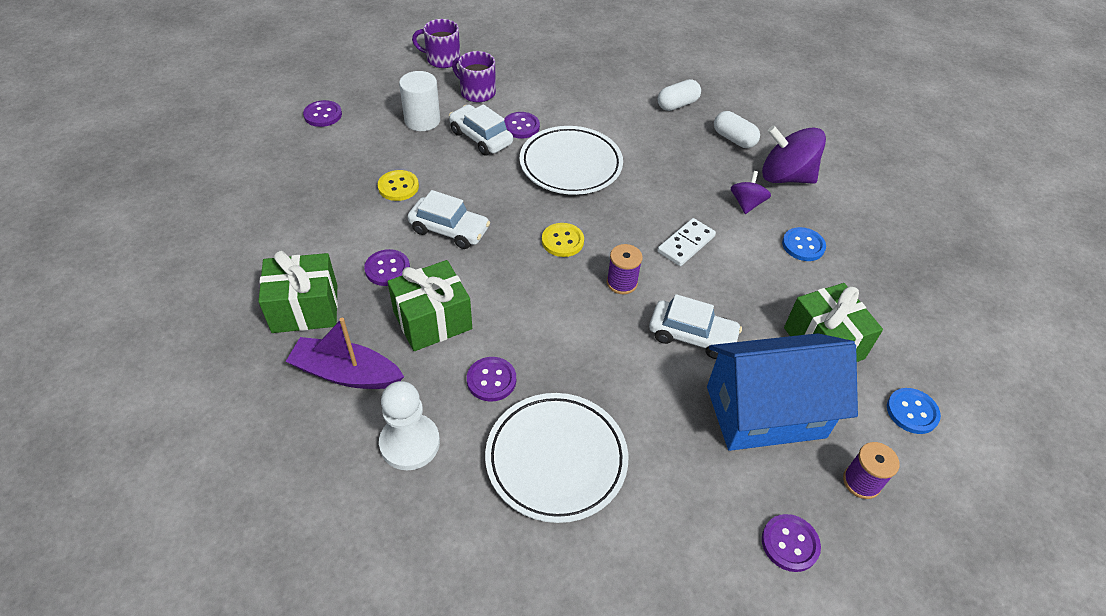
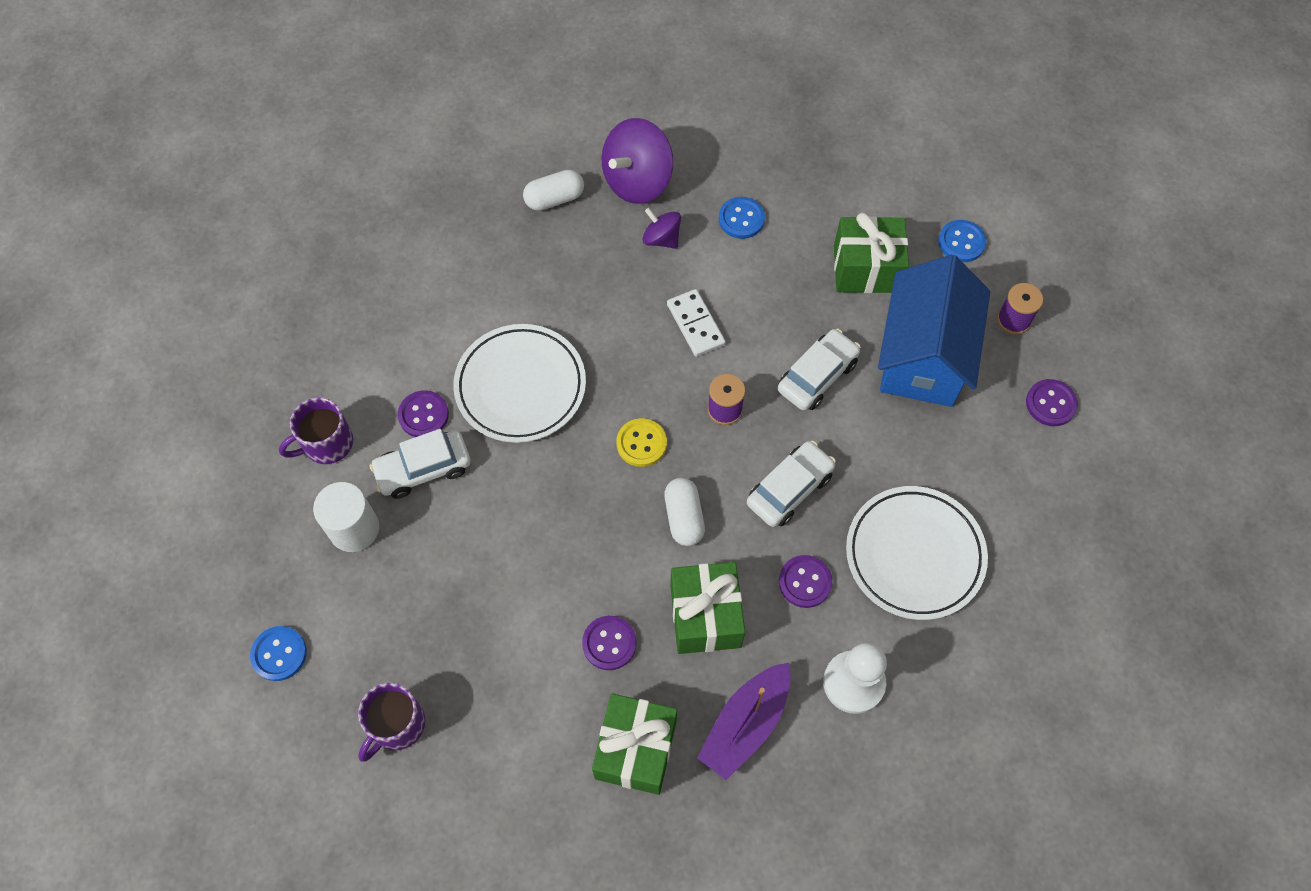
camera: 65 degrees left, 15 degrees up
(323, 115) = (279, 654): purple button -> blue button
(398, 187) = (472, 594): yellow button -> none
(442, 59) = (228, 464): purple mug -> purple mug (396, 725)
(449, 230) = (574, 557): white car -> white car (789, 489)
(677, 104) = (466, 226): white capsule -> white capsule (684, 517)

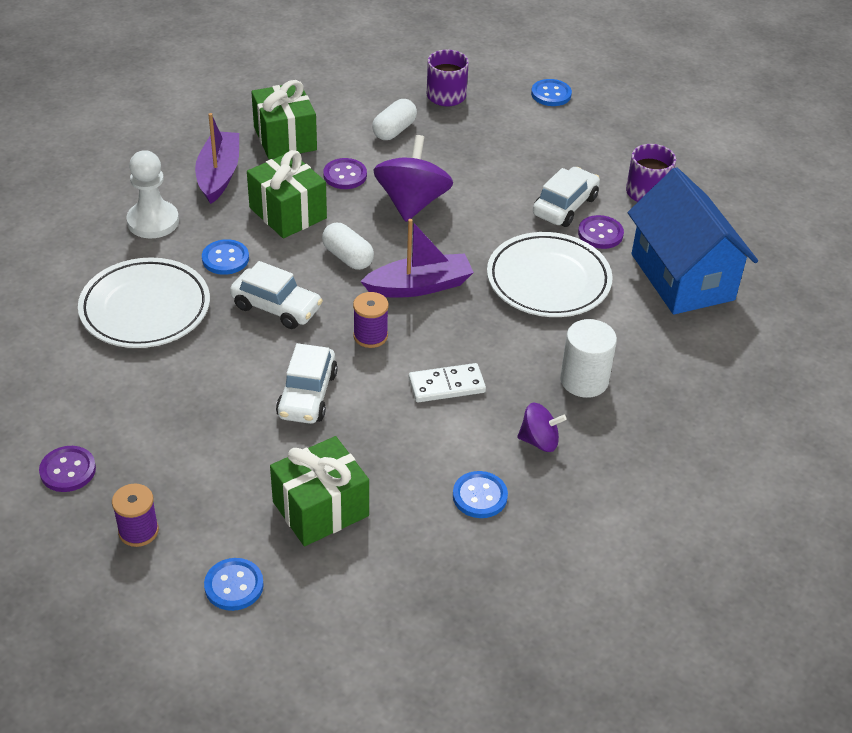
camera: 145 degrees right, 20 degrees down
(354, 529) = (574, 160): white cylinder -> white cylinder (584, 380)
(554, 199) = (669, 428): white capsule -> white capsule (394, 130)
(637, 181) = (610, 482): purple spinning top -> purple spinning top (412, 203)
(641, 443) = (419, 286): yellow button -> purple boat
(696, 324) = (446, 386): white domino -> white domino turned 45 degrees counterclockwise
(789, 489) = (276, 307): white car -> white car turned 75 degrees counterclockwise
(805, 582) = (225, 259): purple button -> blue button
(923, 357) = (216, 455): blue house -> blue house (682, 277)

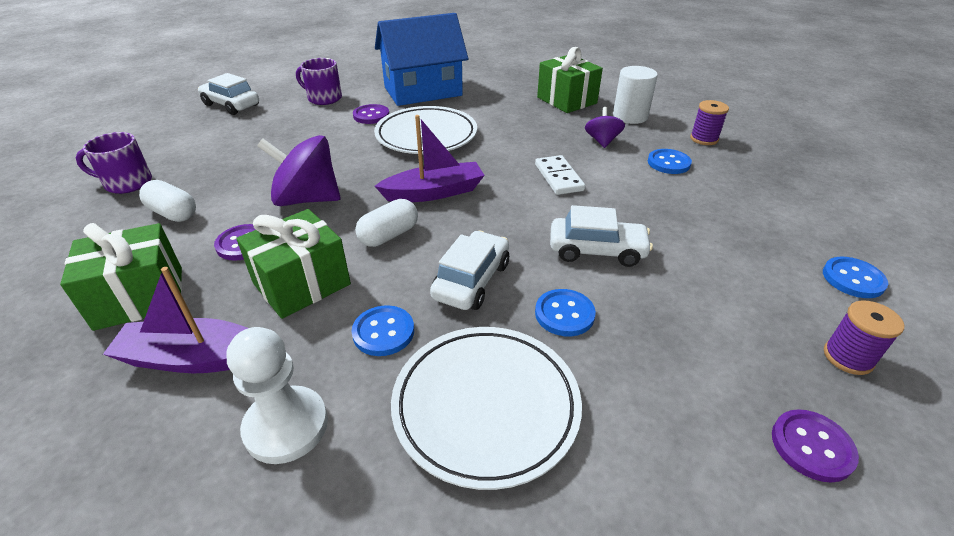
camera: 90 degrees left, 5 degrees down
(320, 509) = (731, 235): green gift -> green gift (567, 100)
(370, 336) = (506, 217): purple spool -> purple spool (704, 139)
(419, 286) = (434, 192): purple boat -> purple boat turned 90 degrees clockwise
(551, 94) = (167, 131): blue button -> blue button (564, 314)
(565, 206) = (333, 128): white car -> white car (231, 105)
(584, 380) = (535, 125): white cylinder -> white cylinder (630, 116)

